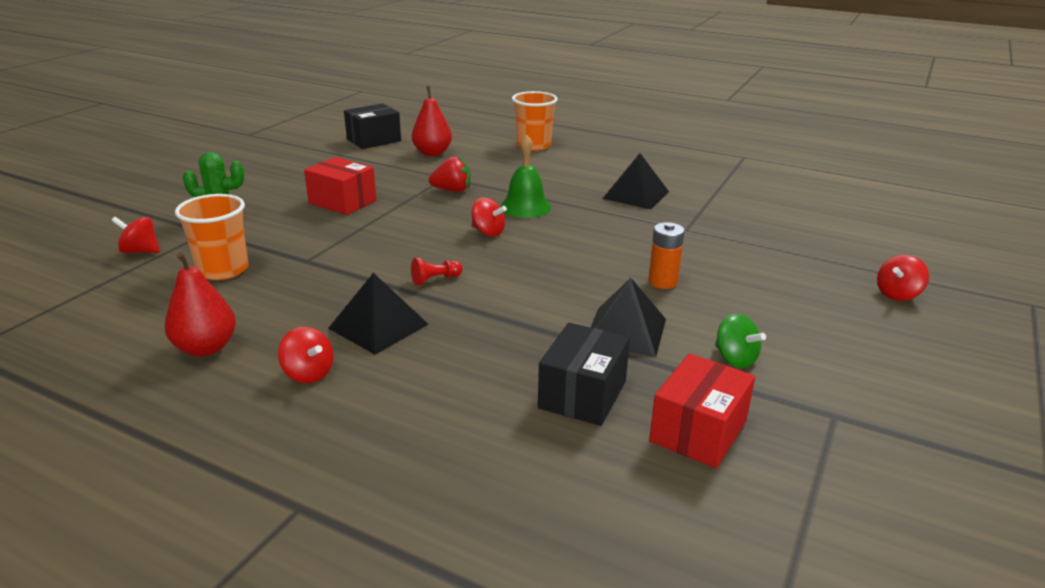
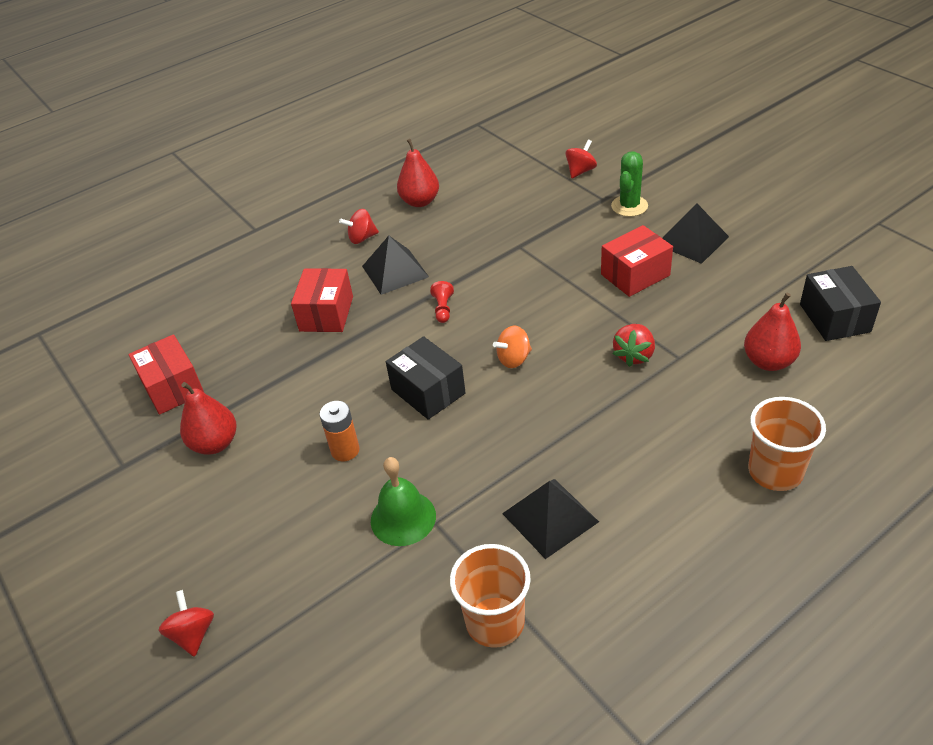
camera: 120 degrees right, 15 degrees up
(223, 270) = (526, 207): orange cup -> orange cup (495, 622)
(484, 352) = (326, 314): none -> red box
(488, 232) = (514, 359): red spinning top -> orange spinning top
(525, 207) = (561, 403): green bell -> green bell (403, 518)
(582, 394) = (248, 347): black box -> black box (428, 391)
(625, 331) = (295, 395): black pyramid -> black pyramid (692, 240)
(735, 359) = (215, 443): green spinning top -> red pear

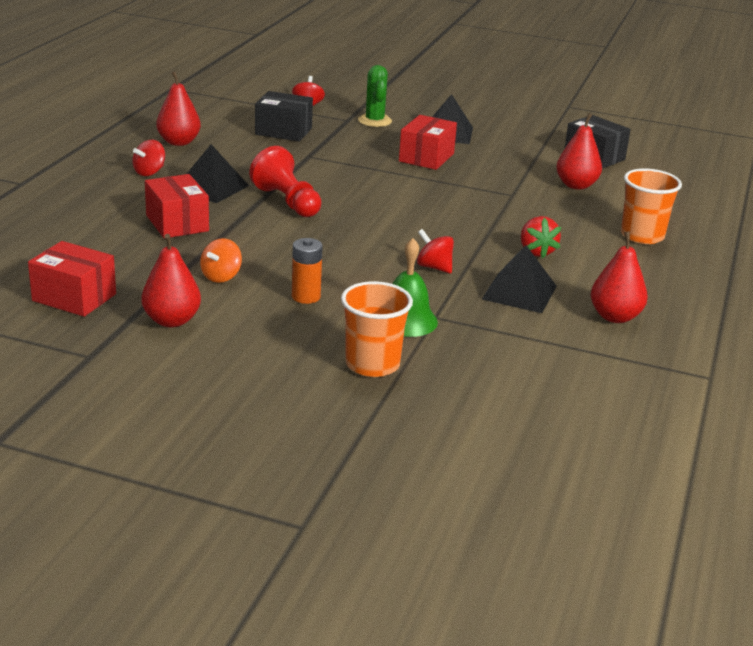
camera: 40 degrees left, 15 degrees down
(193, 634) = (307, 429): red spinning top -> red spinning top (434, 267)
(428, 391) = (336, 249): black box -> black box (283, 131)
(443, 309) = (287, 201): red pawn -> red pawn, size x2.05
(495, 622) = (545, 352): orange cup -> orange cup (372, 364)
(514, 359) = (386, 218): orange spinning top -> orange spinning top (221, 276)
(620, 597) = (615, 317): none -> red pear
(634, 355) = (478, 199): red strawberry -> red strawberry (536, 251)

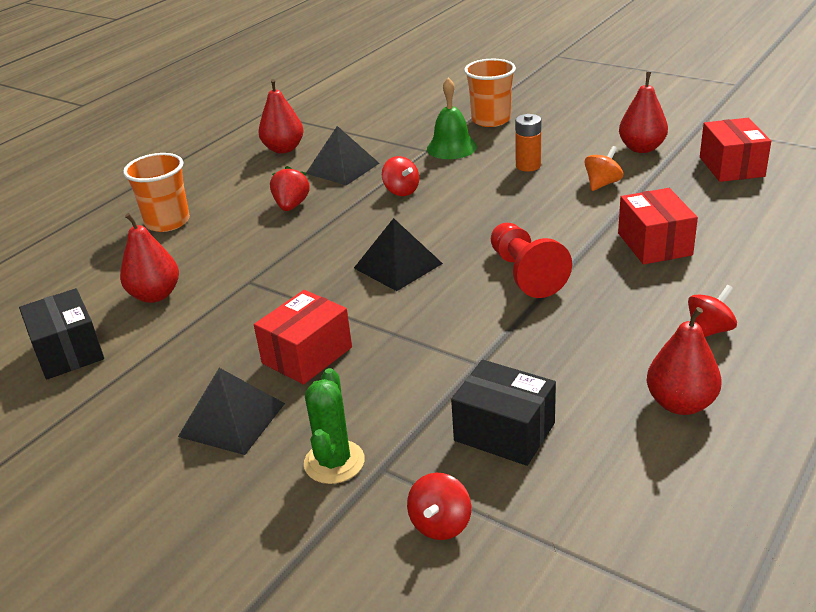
camera: 160 degrees left, 5 degrees up
(74, 297) = (731, 167): red box -> red box turned 45 degrees clockwise
(211, 187) = (619, 300): black pyramid -> black pyramid (398, 265)

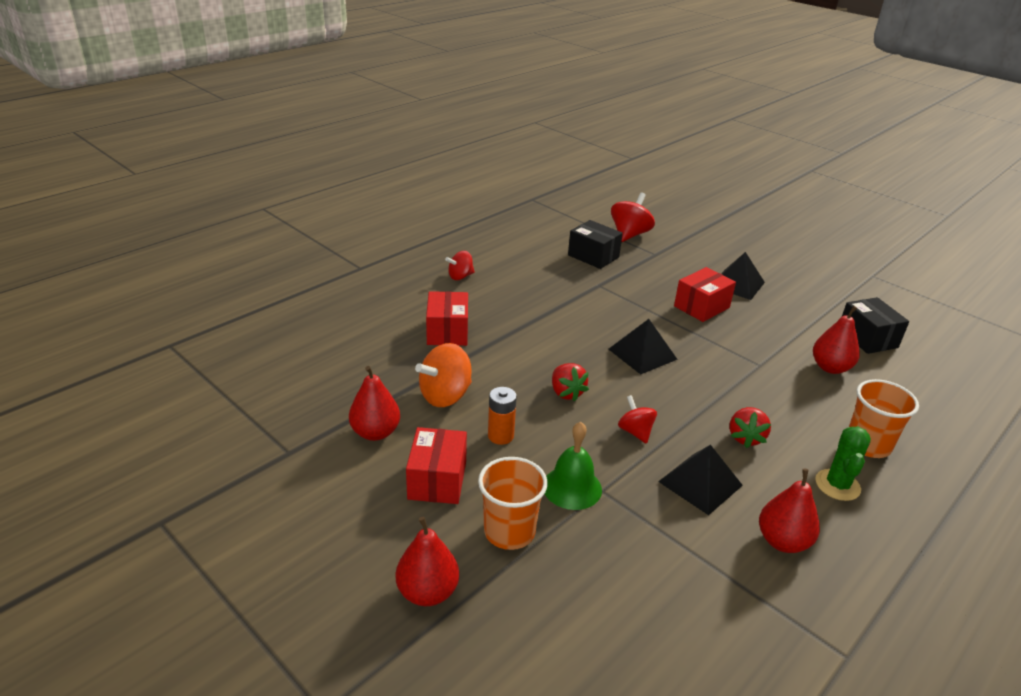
camera: 175 degrees left, 0 degrees up
(334, 462) = (678, 259): green cactus -> green cactus (837, 485)
(440, 524) = (629, 234): red spinning top -> red spinning top, size x1.65
(479, 209) = (566, 393): none -> red strawberry
(525, 274) = (550, 329): red pawn -> none
(602, 184) = (445, 396): orange spinning top -> orange spinning top, size x1.65
(680, 404) = (502, 251): red pear -> red pear (427, 592)
(731, 167) = (319, 388): red box -> red box (437, 480)

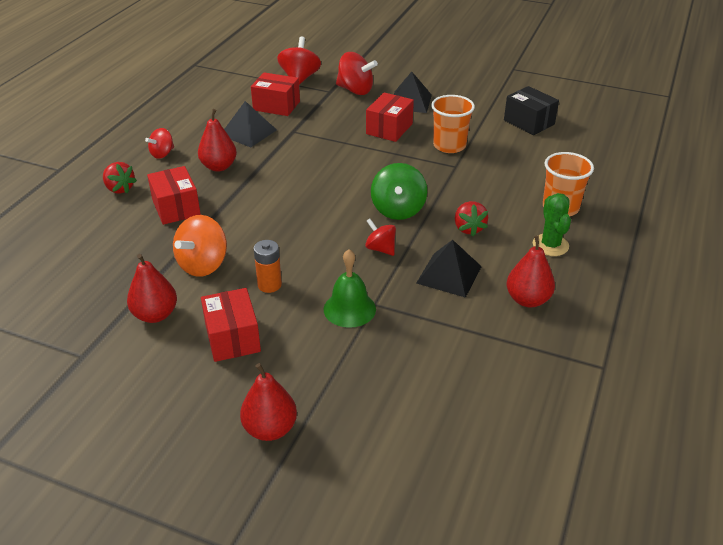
camera: 20 degrees left, 5 degrees up
(509, 531) = (315, 360): orange cup -> orange cup (449, 146)
(566, 393) = (308, 232): red strawberry -> red strawberry (120, 189)
(593, 256) = (276, 106): black box -> red box
(642, 354) = (358, 182): black pyramid -> black pyramid (248, 132)
(673, 395) = (398, 210): none -> green spinning top
(682, 259) = (355, 90): none -> red spinning top
(830, 368) = (510, 154): red pear -> red pear (219, 166)

